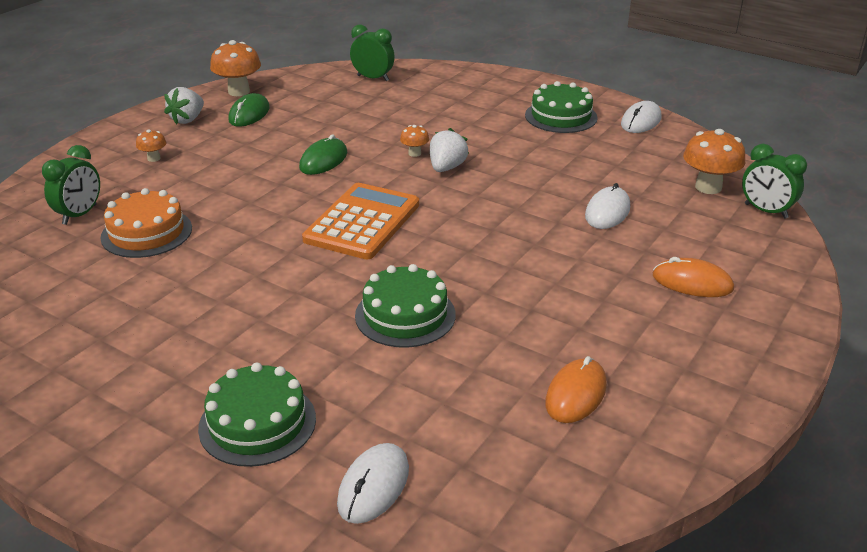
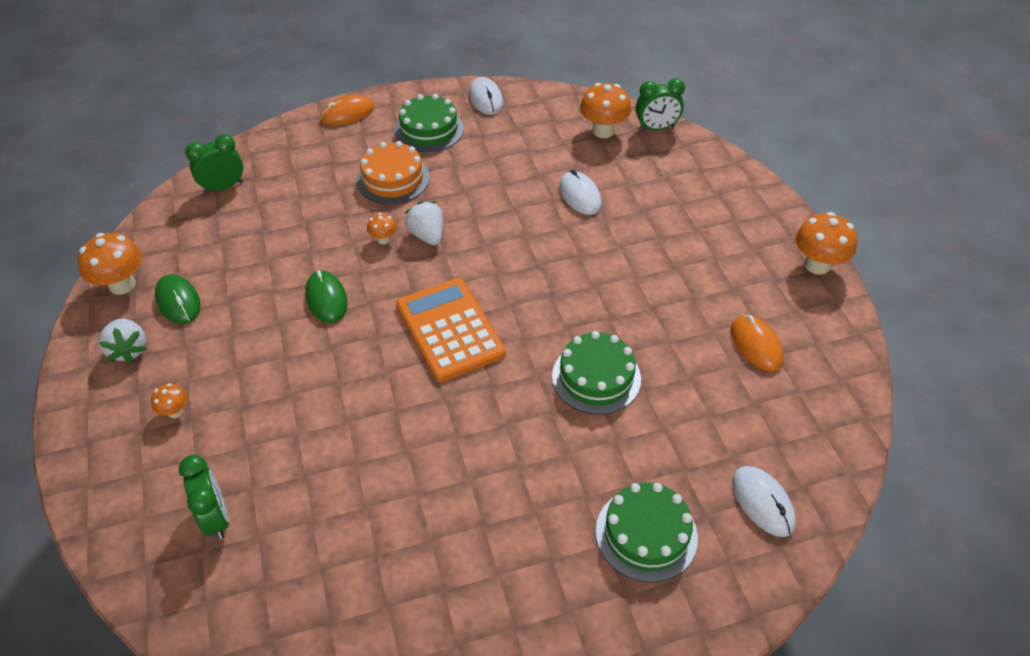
camera: 50 degrees left, 15 degrees up
(146, 232) = (307, 480): orange cake -> orange cake (393, 179)
(692, 282) = (696, 215): orange mouse -> orange mouse (347, 113)
(753, 390) = (817, 265): none -> orange mushroom

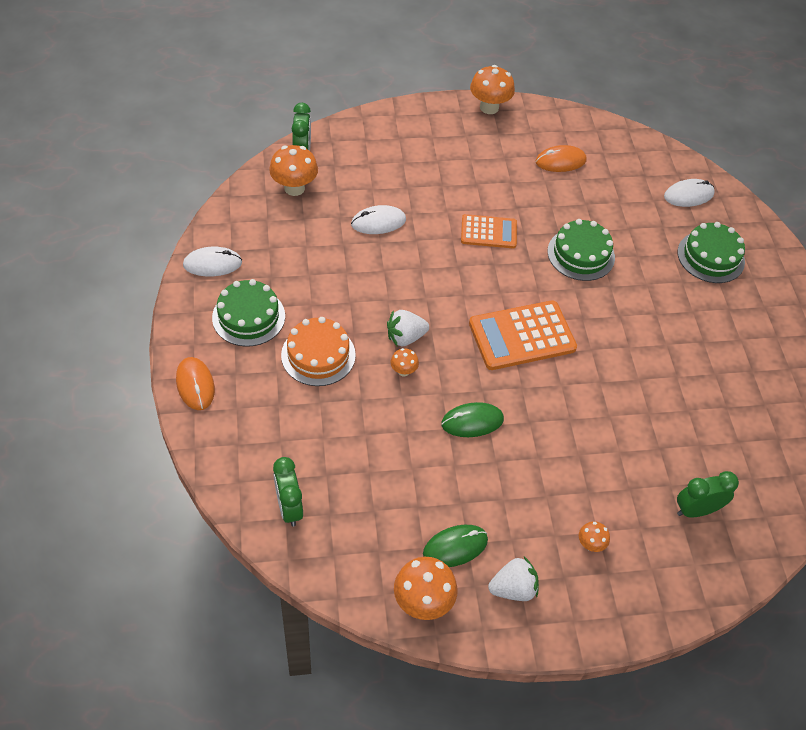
camera: 85 degrees left, 5 degrees up
(600, 285) = (488, 232): none -> orange calculator

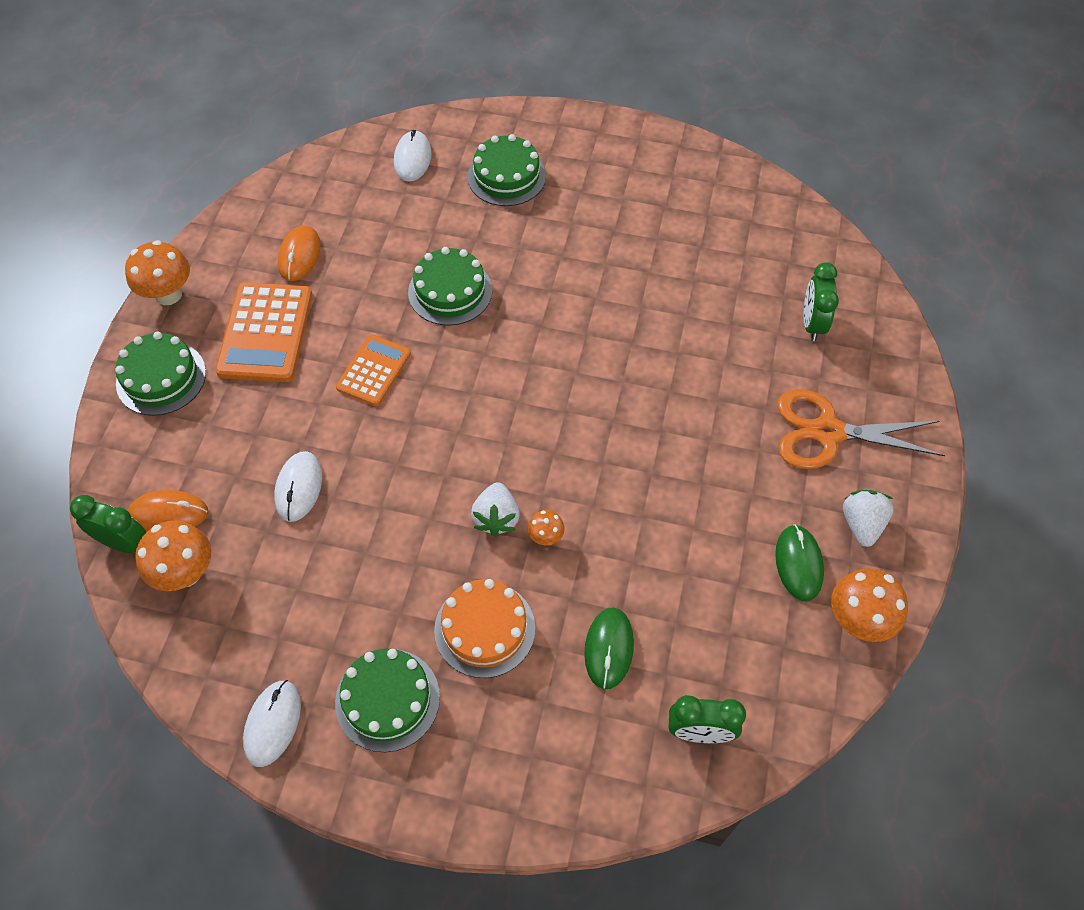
camera: 65 degrees left, 5 degrees up
(195, 385) = (474, 803): orange mouse -> orange mouse (169, 513)
(424, 127) = (161, 378): none -> green cake
(472, 421) = (642, 488): green mouse -> green mouse (609, 648)
(522, 336) = (542, 394): orange calculator -> orange calculator (265, 333)
(590, 544) = (827, 432): orange mushroom -> orange scissors

